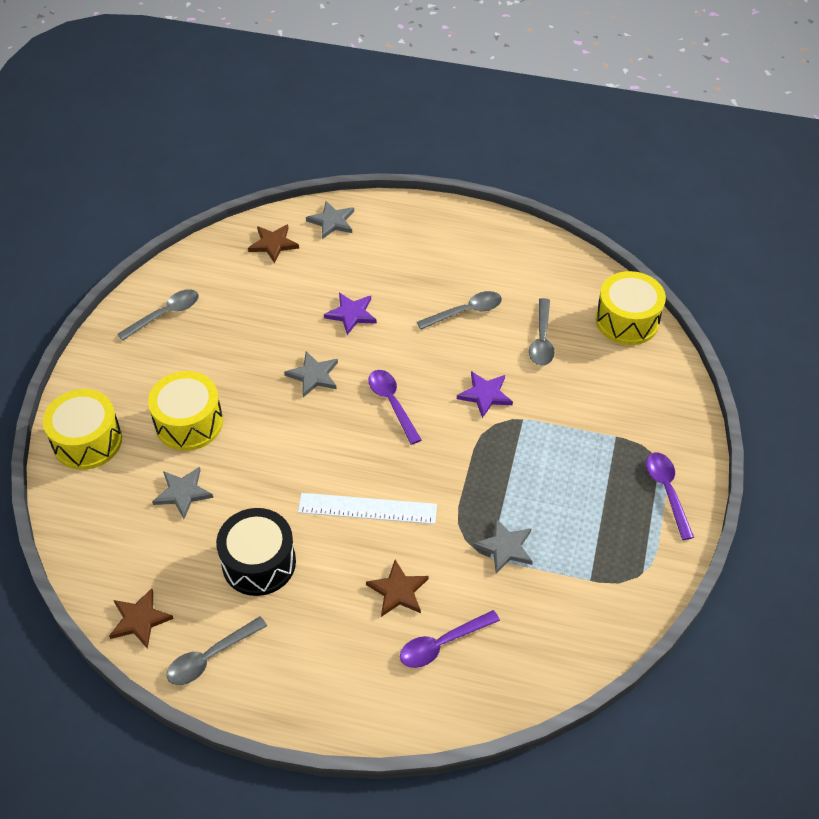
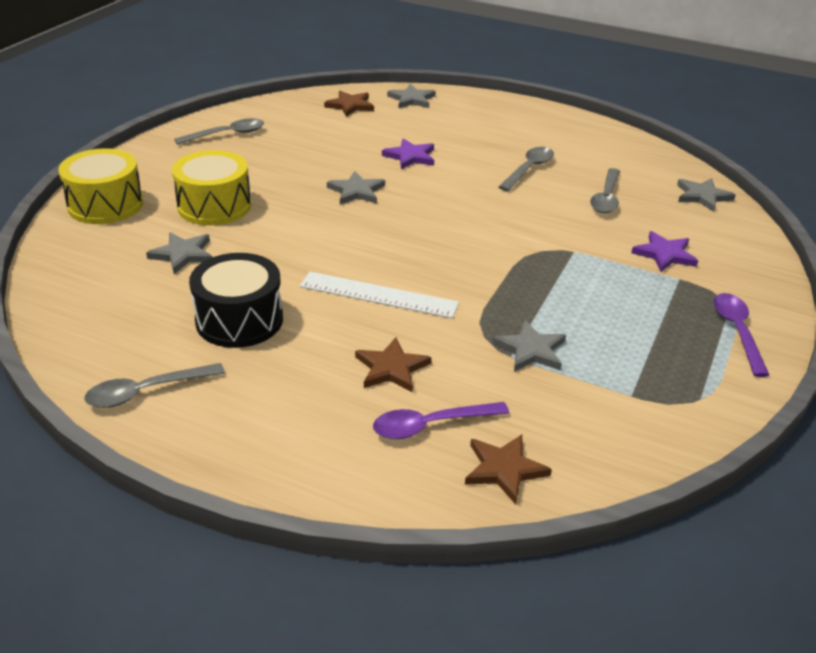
camera: 10 degrees right, 15 degrees down
(139, 620) = (83, 346): brown star -> brown star (504, 469)
(392, 403) = (432, 221): purple spoon -> none
(465, 312) = (528, 169): grey spoon -> grey spoon turned 45 degrees counterclockwise
(485, 395) = (535, 228): purple star -> purple star (664, 254)
(627, 320) = (702, 196): yellow drum -> grey star

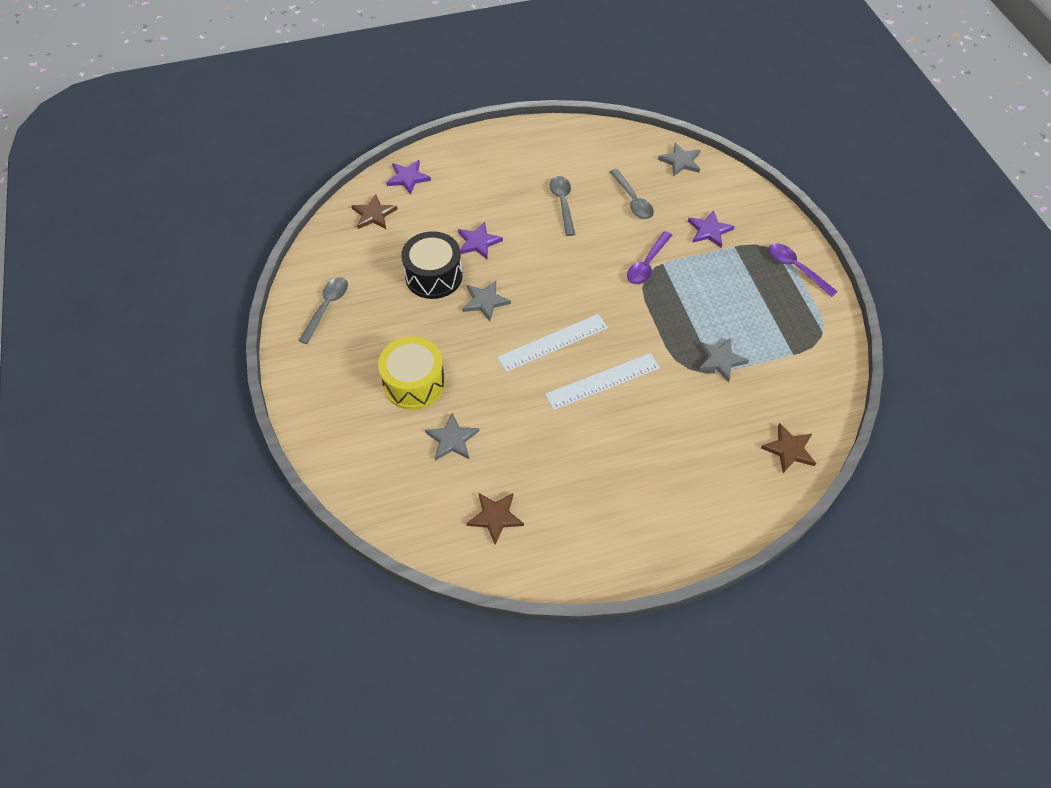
camera: 40 degrees left, 20 degrees up
(105, 205) = (340, 437): yellow drum -> none
(147, 391) = (572, 551): grey spoon -> none
(239, 320) = (553, 462): black drum -> black drum (434, 276)
(374, 245) = (553, 342): none -> white ruler
(391, 368) = (671, 429): brown star -> brown star (495, 517)
(412, 99) = (408, 178): grey star -> purple star
(431, 425) = (730, 451): purple spoon -> purple spoon (647, 264)

